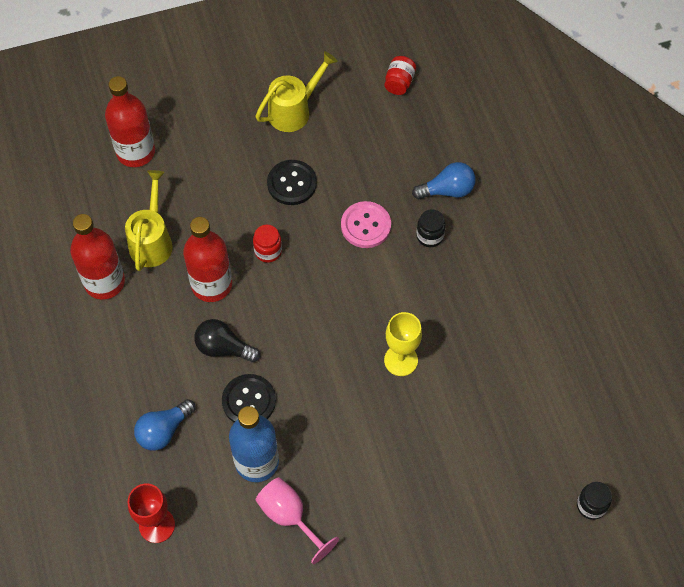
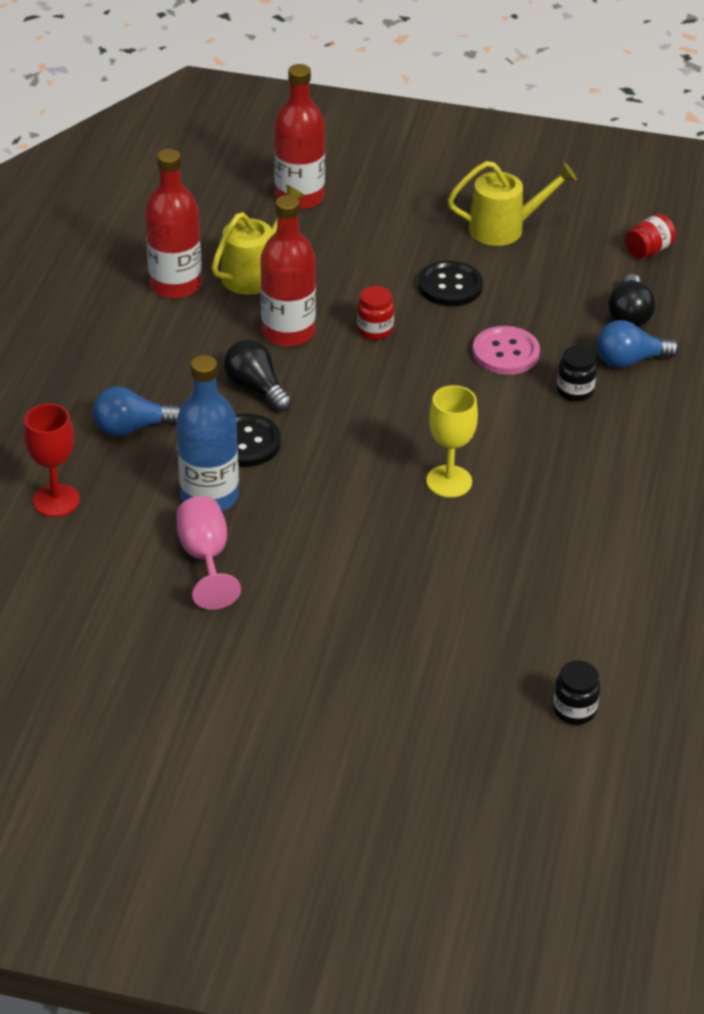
camera: 30 degrees right, 20 degrees down
(422, 149) = (629, 315): none -> black light bulb
(447, 190) = (629, 360): blue light bulb -> blue light bulb turned 150 degrees clockwise

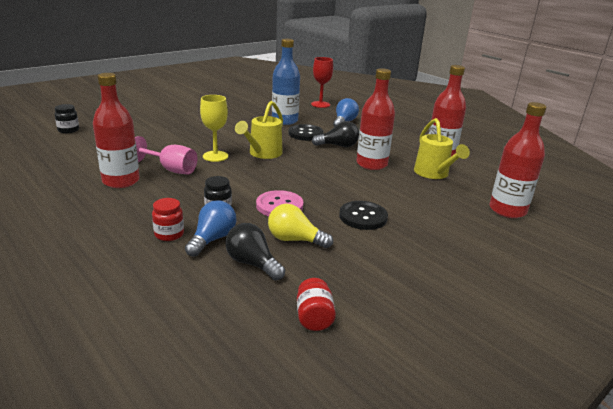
camera: 125 degrees right, 15 degrees down
(205, 558) = (255, 112): pink goblet -> pink goblet (171, 169)
(375, 330) = (347, 182): red jar -> red jar (169, 234)
(505, 228) = (409, 265): yellow watering can -> yellow watering can (262, 154)
(557, 309) = (295, 240): none -> yellow light bulb
(624, 511) = (121, 181): none -> red bottle

